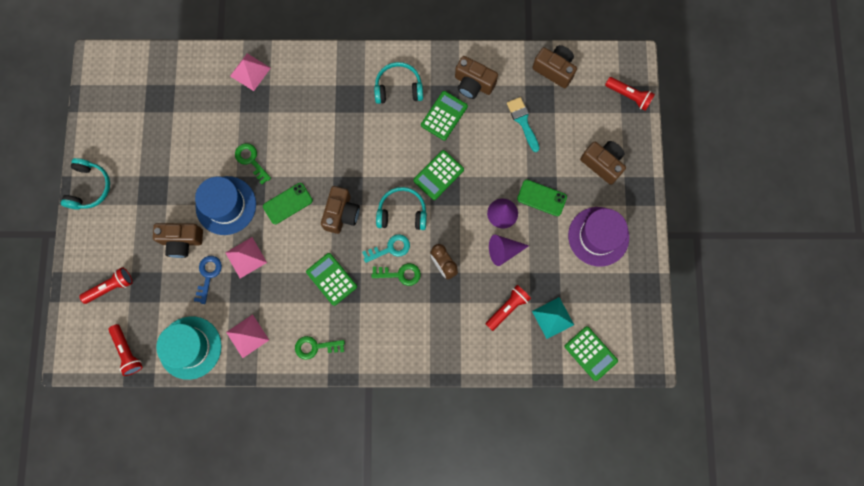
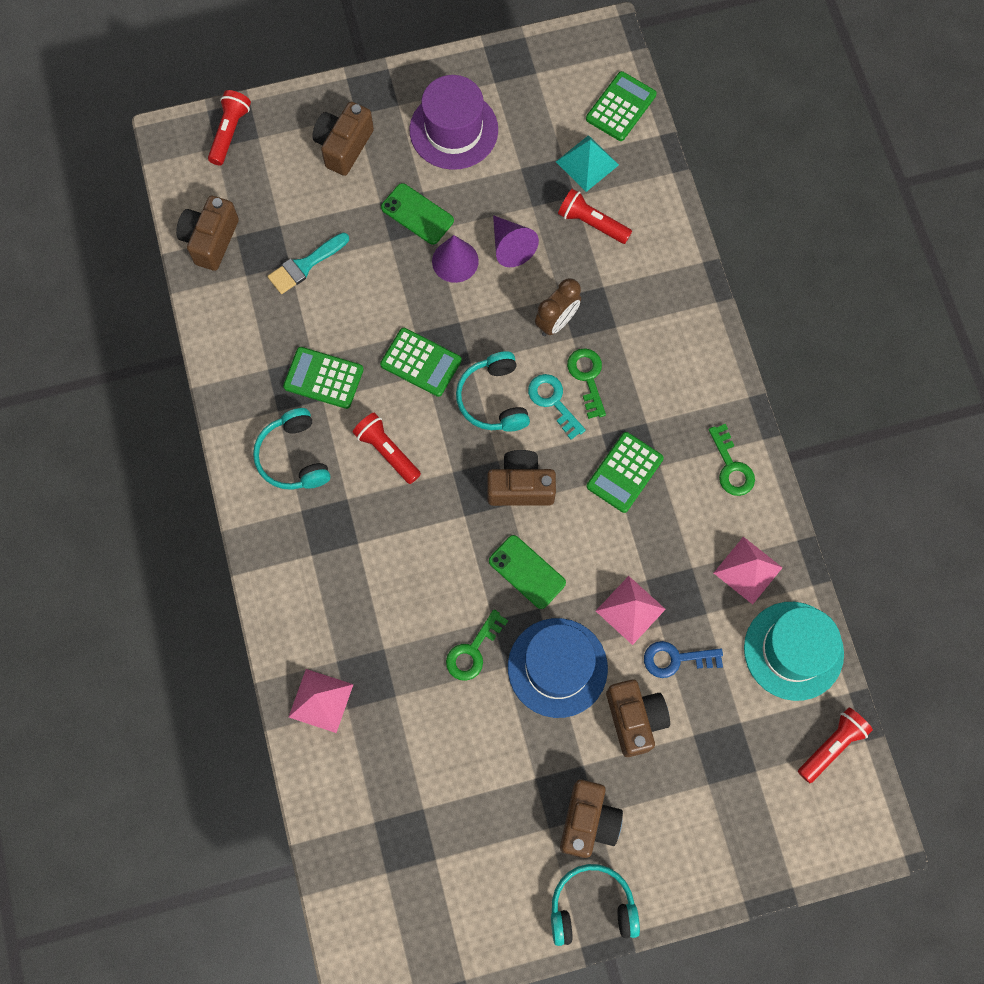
camera: 105 degrees left, 5 degrees down
(110, 287) = (743, 809): red flashlight -> red flashlight (387, 451)
(473, 84) = (260, 348): brown camera -> brown camera (588, 821)
(541, 198) = (417, 214): green phone -> green phone turned 60 degrees counterclockwise

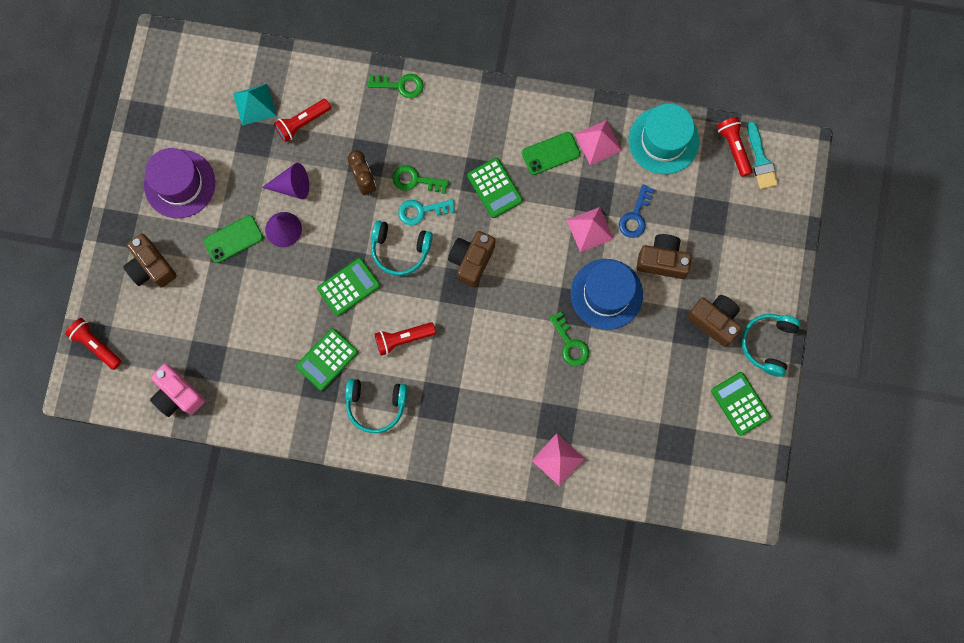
camera: 65 degrees left, 5 degrees up
(210, 240) = (178, 395): brown camera -> pink camera
(305, 265) = (233, 335): turquoise brush -> turquoise brush (761, 160)
(527, 572) = (533, 284): green phone -> green phone (550, 153)
(620, 107) = (222, 60): green calculator -> green calculator (740, 404)
(731, 466) = (523, 118): green key -> green key (400, 85)

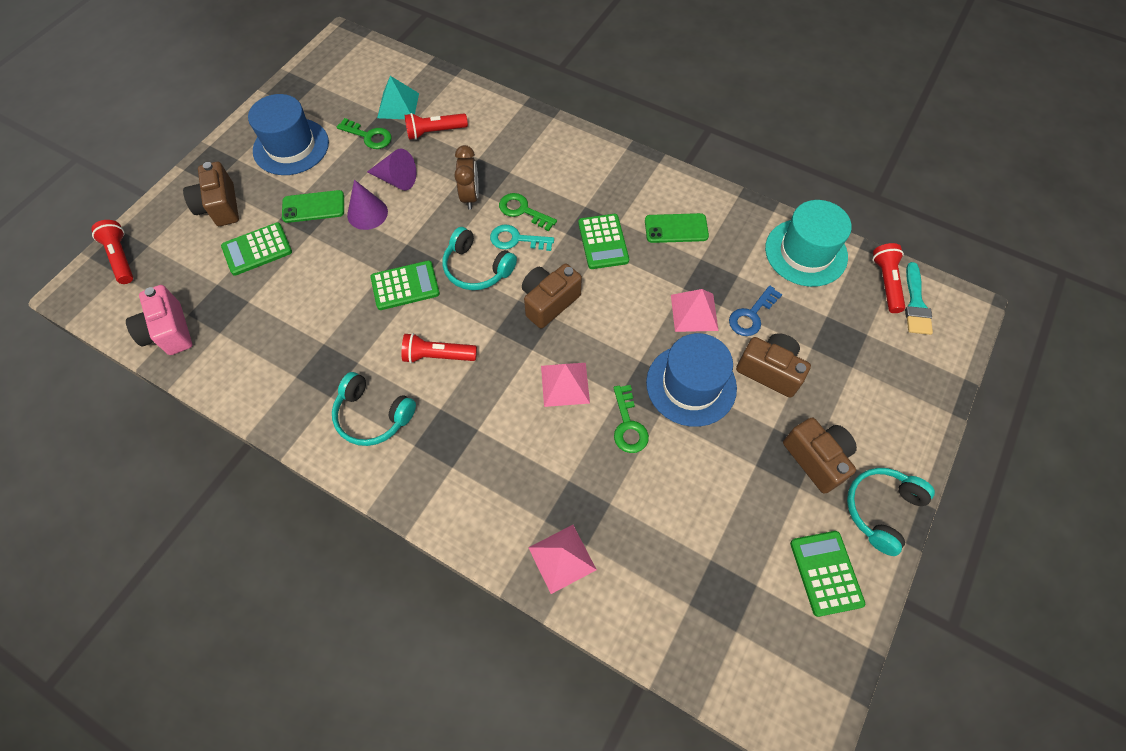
camera: 20 degrees right, 15 degrees down
(179, 184) = (291, 147): purple hat -> blue hat
(327, 359) = (344, 349): green calculator -> green calculator (257, 249)
(400, 85) = (545, 129): green key -> green key (368, 136)
(598, 142) = (731, 233): pink pyramid -> pink pyramid (565, 384)

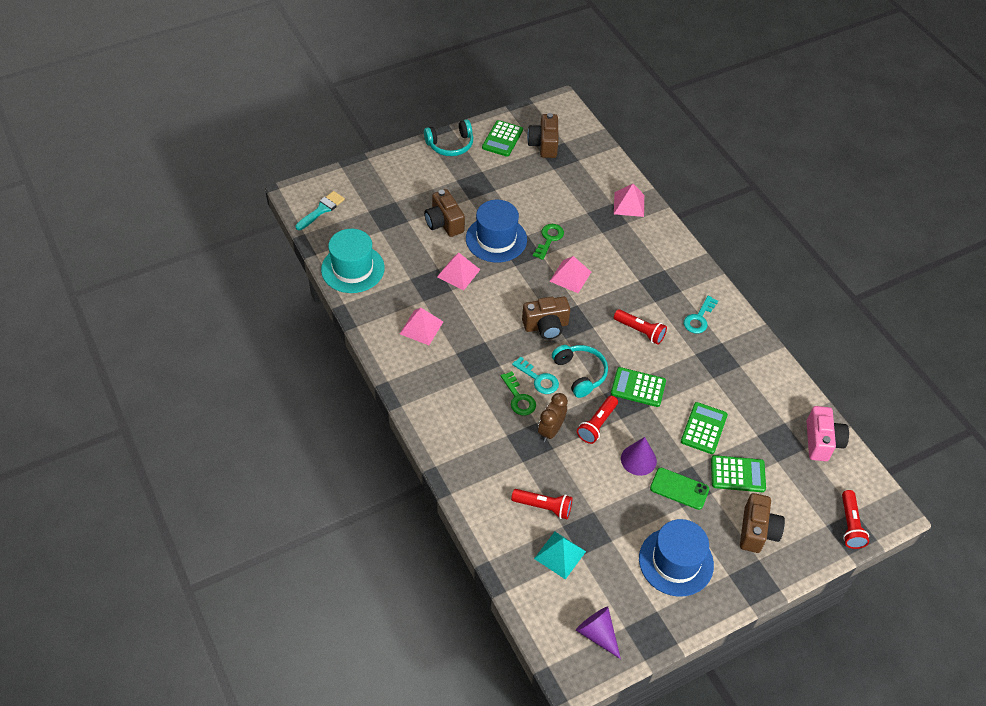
camera: 150 degrees left, 10 degrees down
(368, 136) = (602, 535): green key -> none
(373, 415) = (699, 318): turquoise headphones -> turquoise key
(396, 179) = (600, 478): purple cone -> purple cone (597, 634)
(603, 242) = (479, 345): green calculator -> green calculator (703, 428)
(676, 228) = (421, 327): green phone -> pink pyramid
(751, 315) = (425, 254): blue key -> none
(816, 458) = (460, 177): brown camera -> brown camera (544, 144)
(886, 283) = (324, 228): red flashlight -> red flashlight (597, 424)

